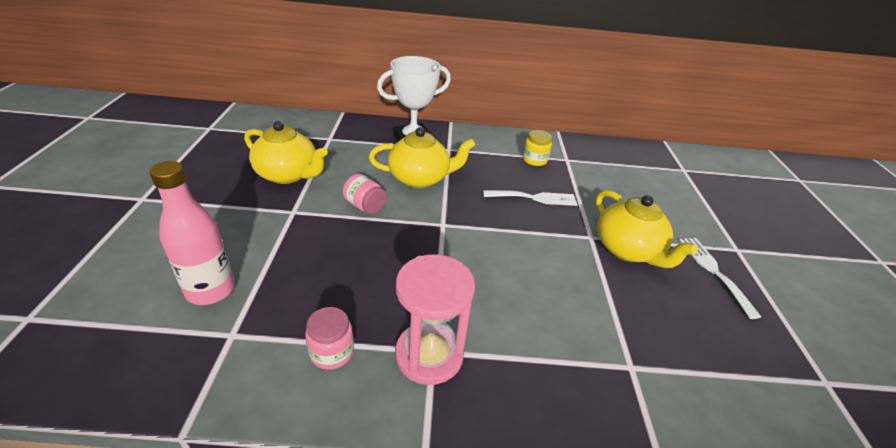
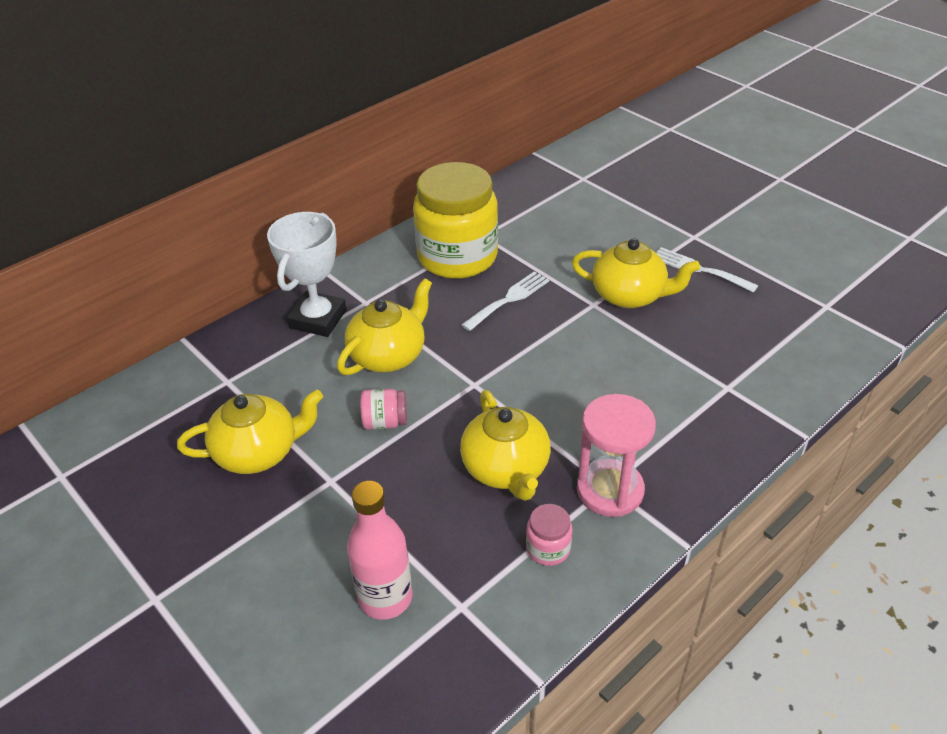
camera: 40 degrees left, 5 degrees up
(386, 282) = (506, 469): none -> yellow teapot
(534, 160) = (457, 257): yellow jar -> yellow jar, size x2.50

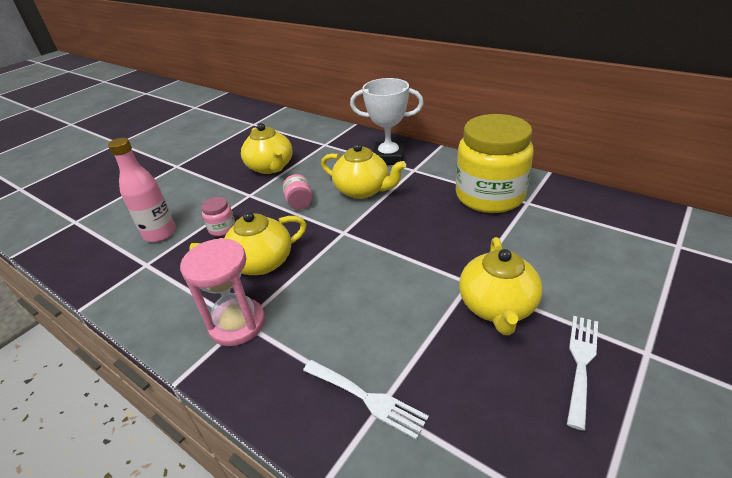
camera: 80 degrees right, 5 degrees down
(509, 299) = (450, 231): white fork -> white fork (368, 399)
(548, 548) = (184, 296): pink jar -> pink jar (222, 228)

